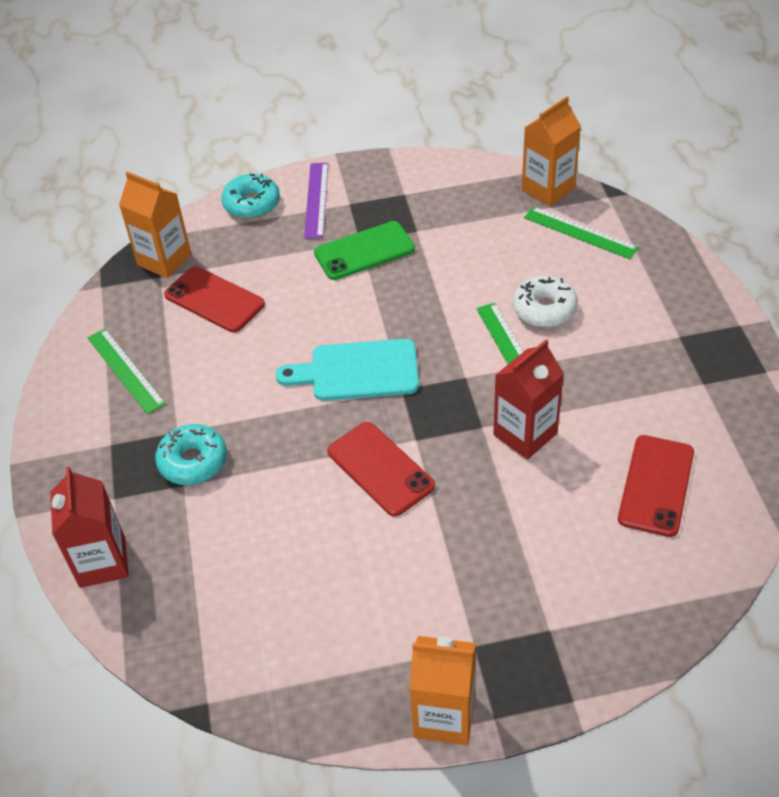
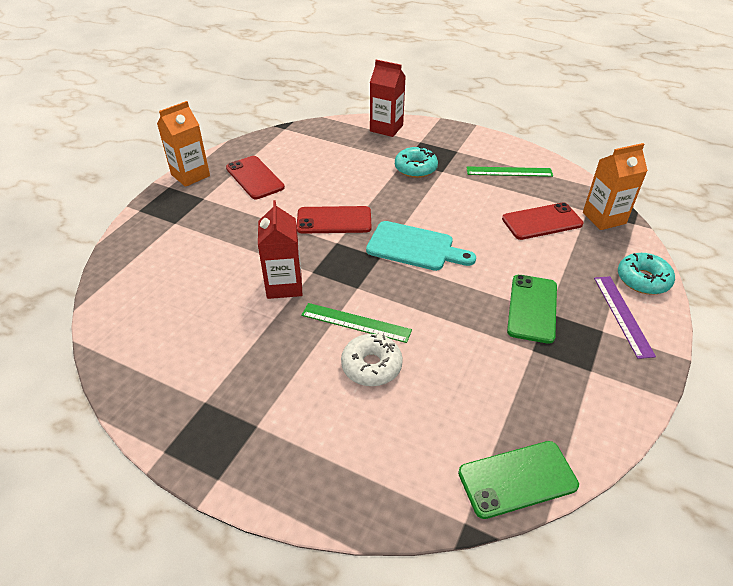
camera: 125 degrees right, 5 degrees down
(316, 200) = (622, 315): purple ruler -> purple ruler turned 45 degrees clockwise
(357, 371) = (415, 247): turquoise cutting board -> turquoise cutting board turned 75 degrees clockwise
(548, 189) = (517, 479): orange carton -> green phone
(580, 232) = (434, 456): green ruler -> none
(656, 485) = (179, 315): red phone -> red phone (254, 178)

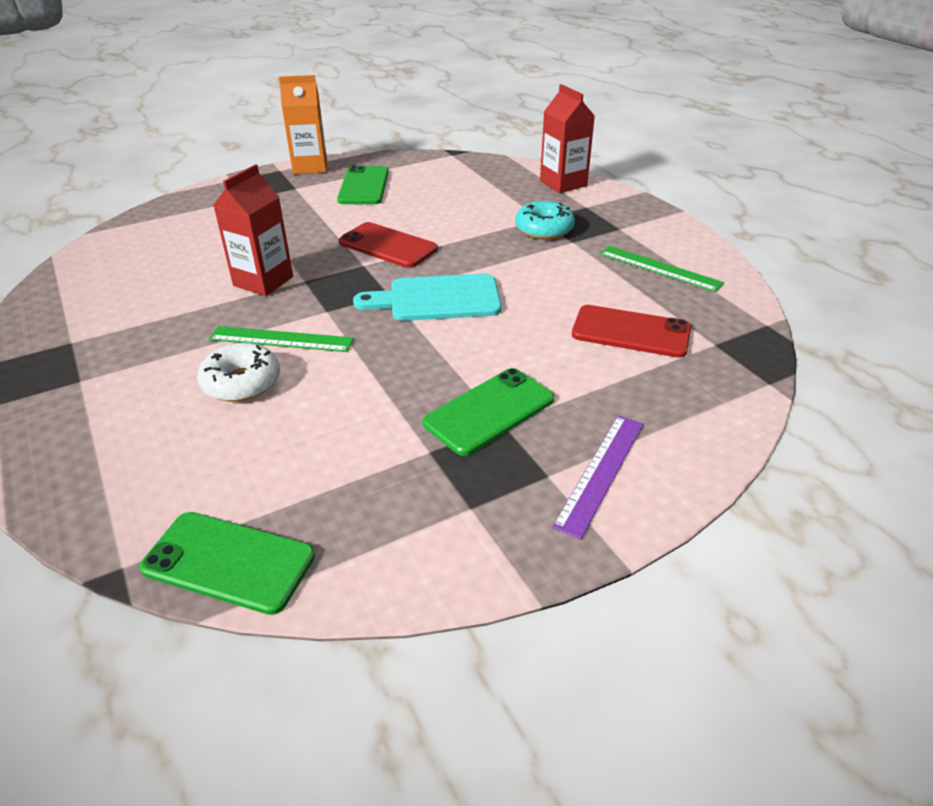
camera: 35 degrees right, 5 degrees down
(254, 178) = (363, 186): red phone -> green phone
(355, 323) = (281, 339): green ruler -> green ruler turned 45 degrees counterclockwise
(415, 247) = (437, 299): turquoise cutting board -> turquoise cutting board turned 120 degrees clockwise
(604, 218) = (729, 360): orange carton -> none
(643, 280) = (689, 448): turquoise donut -> none

